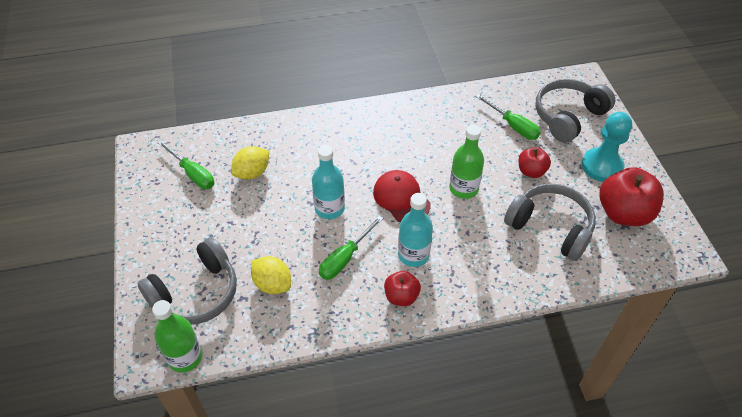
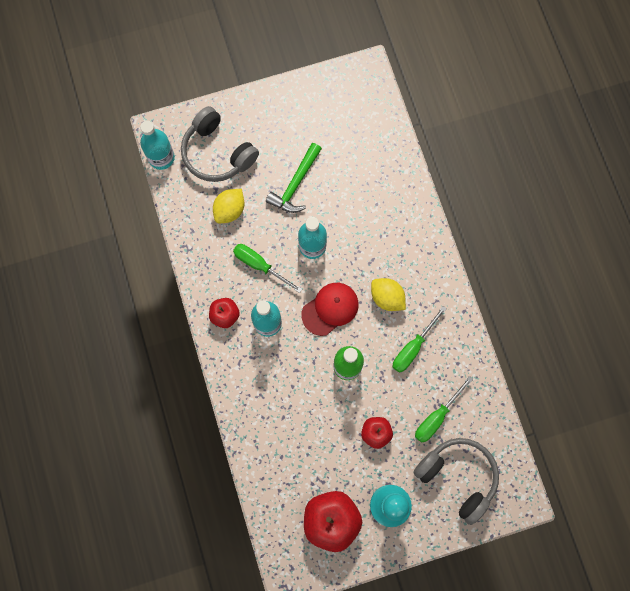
camera: 85 degrees right, 25 degrees up
(185, 357) = (161, 158): green bottle -> turquoise bottle
(192, 174) = (341, 122): green screwdriver -> green screwdriver (413, 347)
(252, 173) = (347, 172): yellow lemon -> yellow lemon (387, 298)
(254, 218) = (295, 184): none -> green hammer
(550, 227) = (308, 447): grey headphones -> none

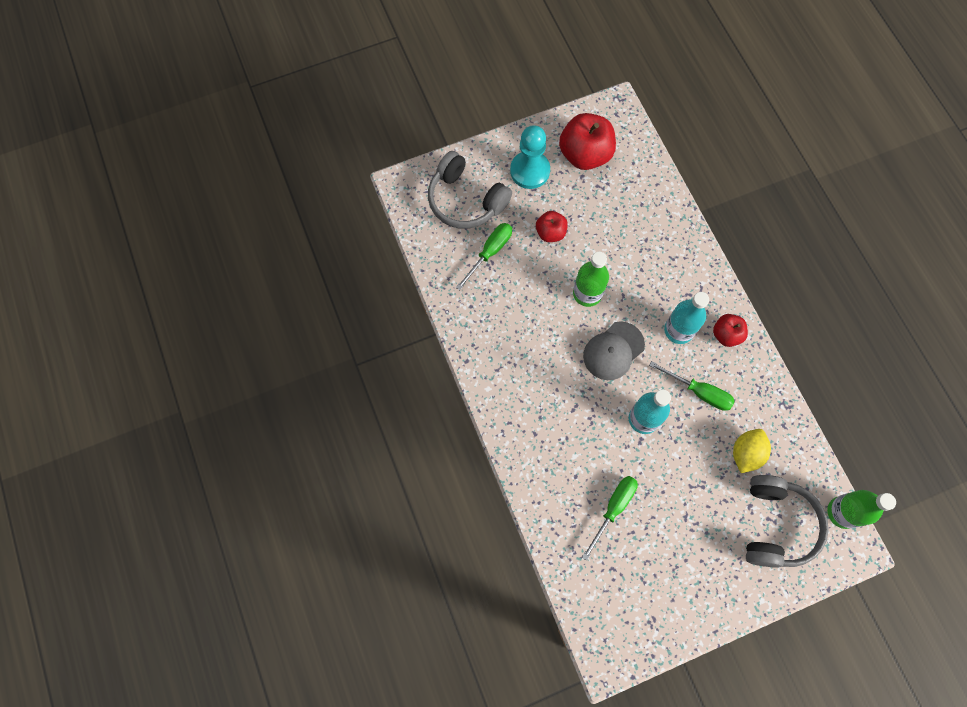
camera: 175 degrees right, 5 degrees down
(161, 158) = (842, 512): turquoise bottle -> green bottle
(217, 153) = (776, 525): grey headphones -> grey headphones turned 60 degrees clockwise
(295, 184) = (675, 493): green hammer -> none
(330, 309) = (613, 351): red cap -> grey cap
(387, 298) = (552, 368): yellow lemon -> none
(413, 347) = (519, 318): green screwdriver -> green screwdriver (613, 508)

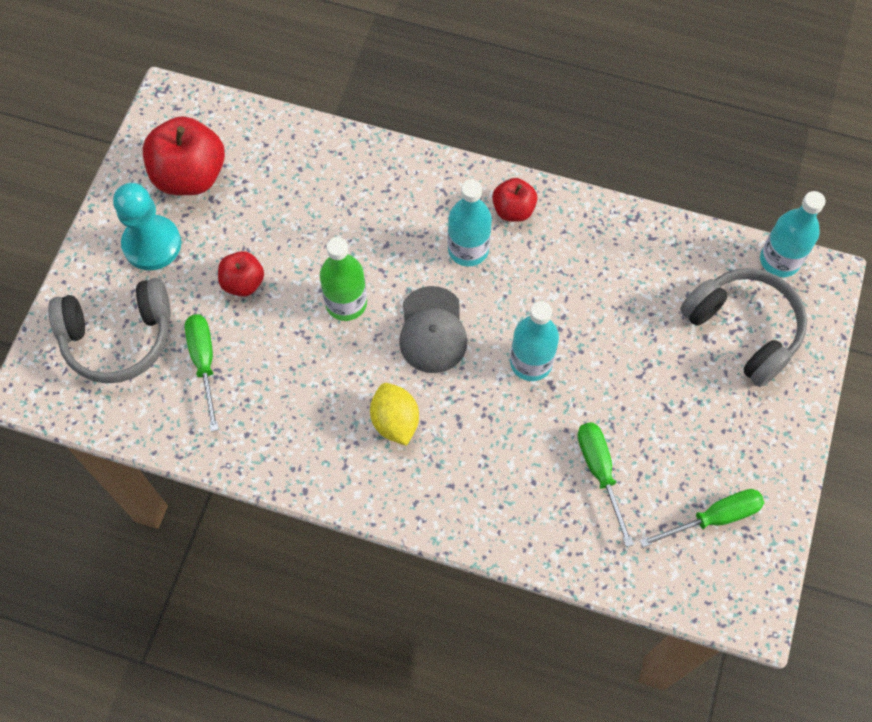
camera: 50 degrees left, 5 degrees down
(699, 392) = (549, 285): green screwdriver -> green screwdriver (714, 518)
(746, 453) = (650, 296): yellow lemon -> yellow lemon (395, 421)
(842, 512) = (779, 260): green bottle -> turquoise bottle

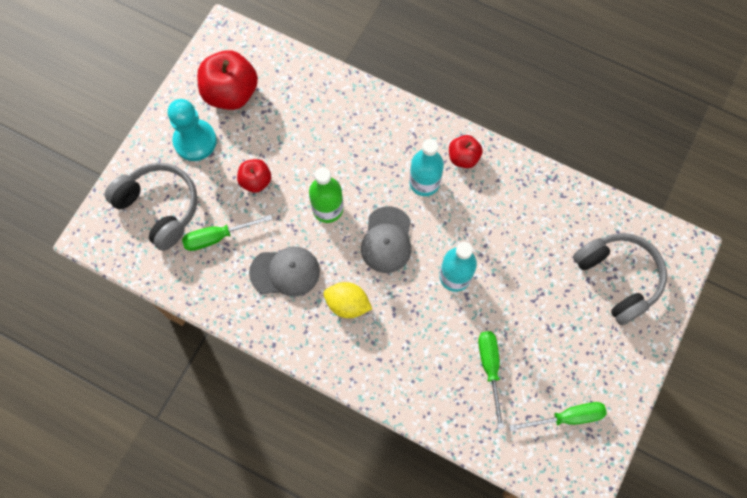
camera: 10 degrees right, 5 degrees up
(118, 338) = (159, 208): grey headphones -> grey headphones turned 135 degrees counterclockwise
(204, 363) = (218, 237): green screwdriver -> green screwdriver turned 105 degrees counterclockwise
(303, 393) = (285, 272): none -> grey cap
(395, 421) = (347, 304): yellow lemon -> yellow lemon turned 60 degrees counterclockwise
(779, 260) = (656, 229): turquoise bottle -> none

